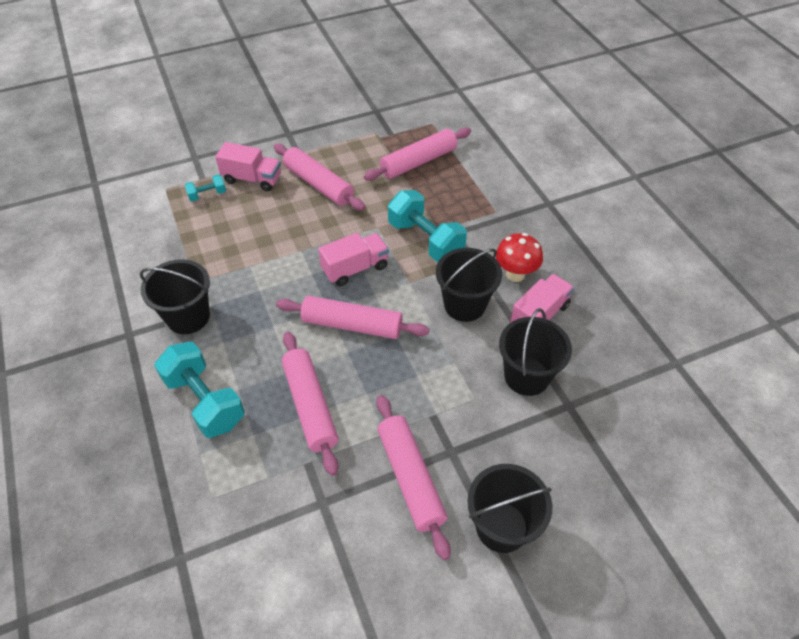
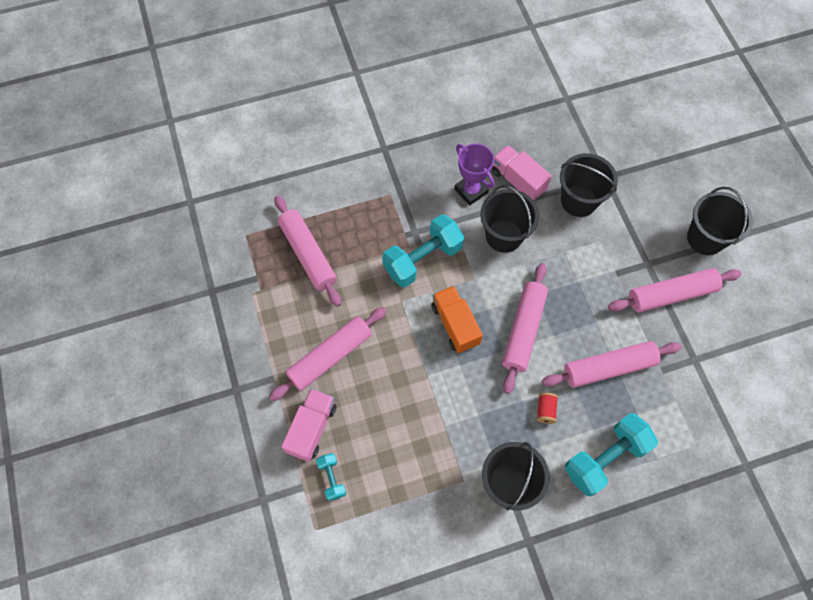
camera: 85 degrees left, 15 degrees up
(262, 346) = (545, 410): none -> red spool
(355, 268) = (455, 324): pink truck -> orange truck
(515, 274) = (471, 191): red mushroom -> purple trophy

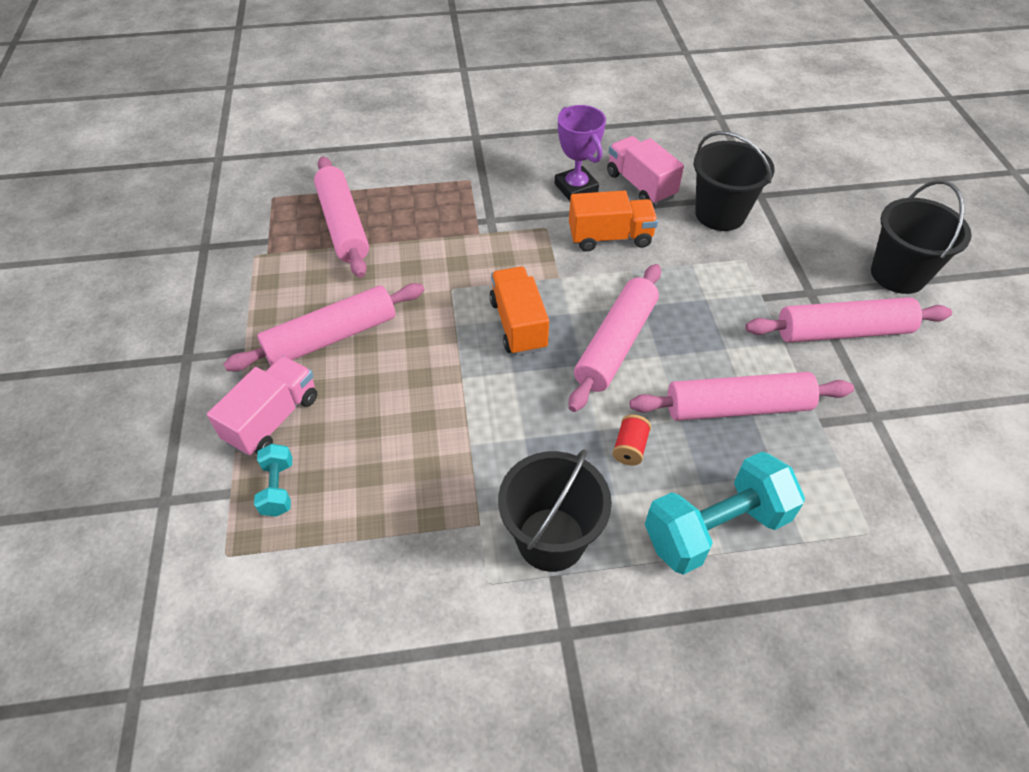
camera: 10 degrees right, 15 degrees down
(422, 259) = (493, 248): turquoise dumbbell -> none
(504, 235) = (610, 237): black bucket -> orange truck

